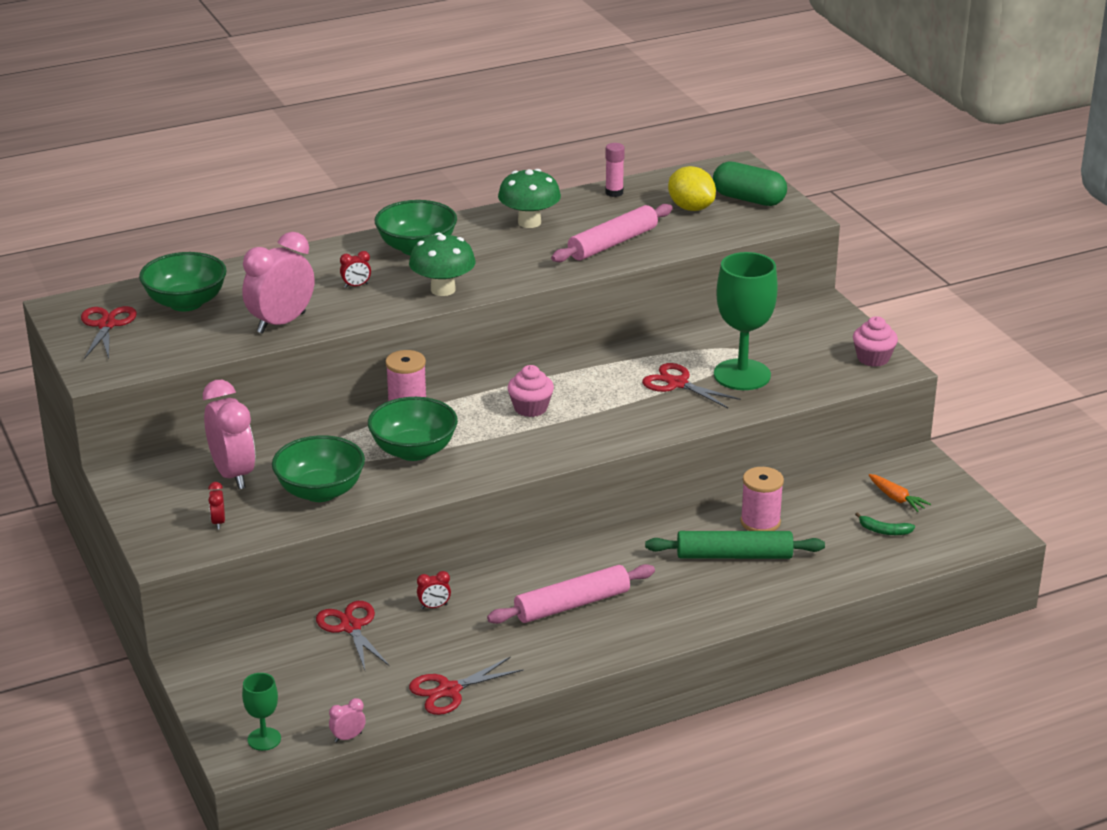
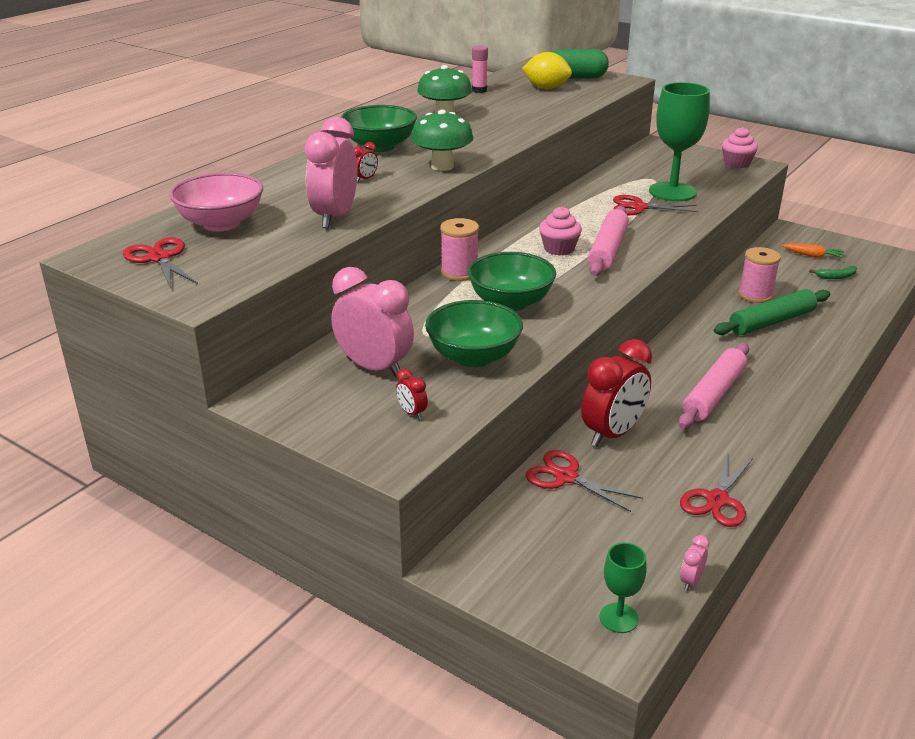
camera: 30 degrees left, 0 degrees up
(186, 303) = (221, 224): green bowl -> pink bowl
(434, 606) = (612, 434): red clock -> red clock, size x2.41
(613, 243) = (526, 115): pink rolling pin -> pink rolling pin (608, 250)

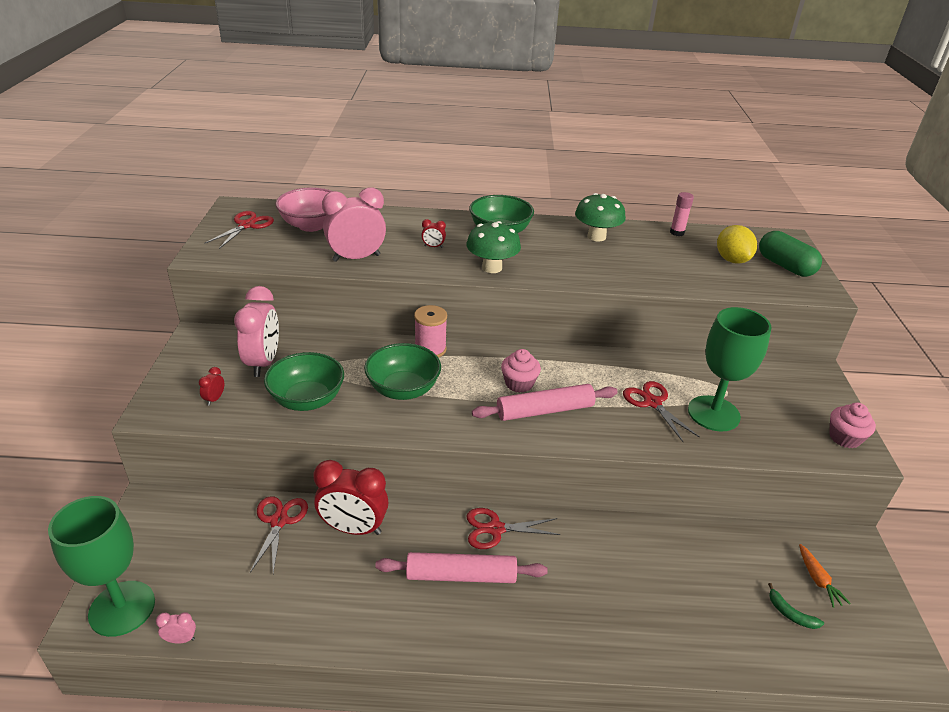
camera: 55 degrees right, 5 degrees up
(618, 618) = (122, 608): green goblet -> green goblet, size x2.04
(717, 500) = (297, 625): red scissors -> red scissors (495, 529)
(755, 295) = (675, 554): pink spool -> none
(771, 322) = (632, 582): green rolling pin -> none

